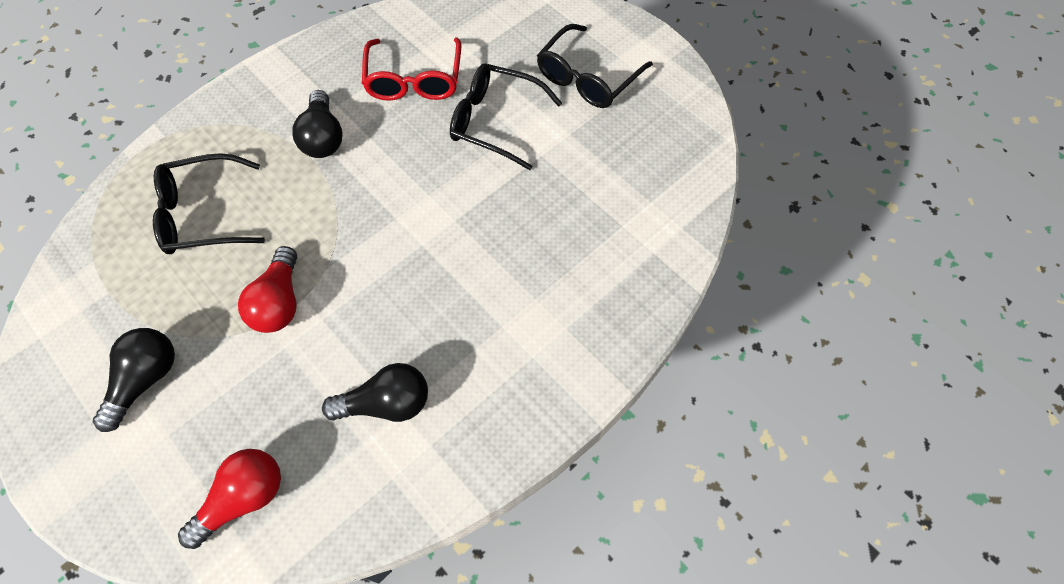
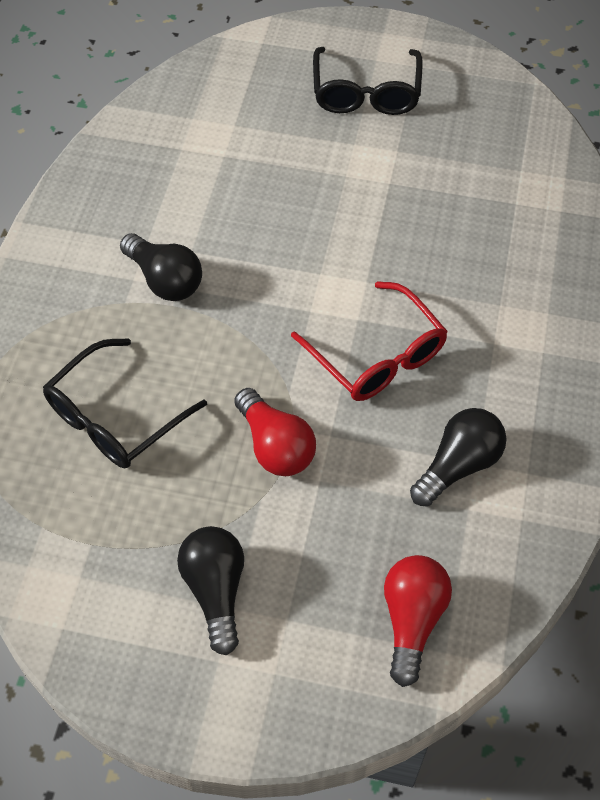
camera: 35 degrees left, 5 degrees down
(414, 80) = (202, 179): red glasses -> red glasses (377, 356)
(495, 122) = (319, 176): black glasses -> none

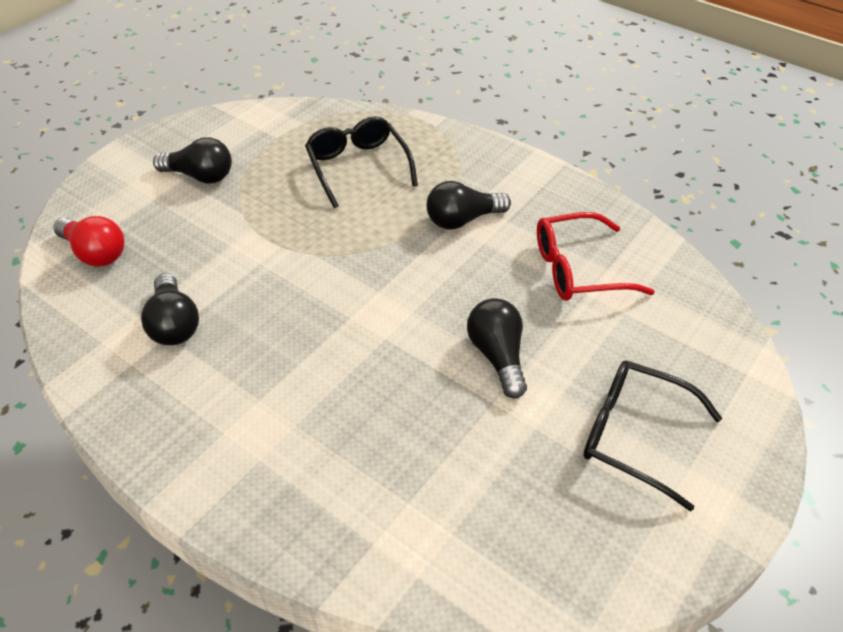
camera: 115 degrees right, 10 degrees down
(275, 446) = (275, 232): red light bulb -> none
(338, 194) = (497, 356): none -> black light bulb
(377, 356) = (306, 315): red glasses -> red glasses (578, 269)

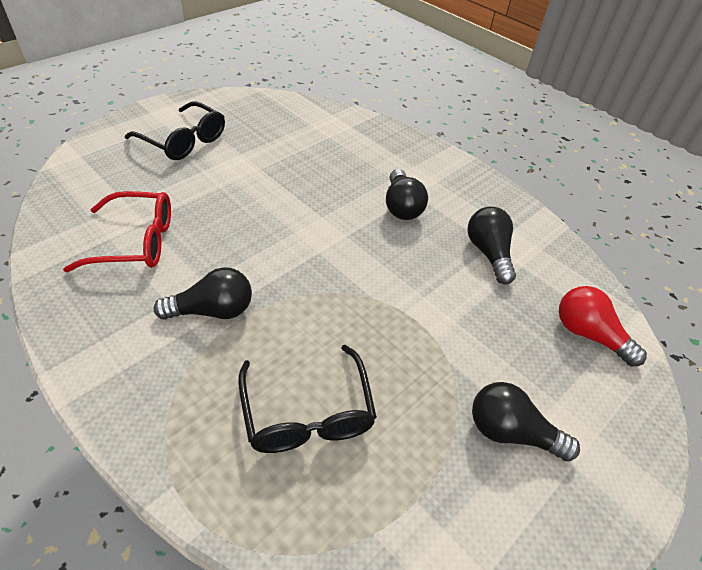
camera: 175 degrees left, 0 degrees up
(497, 356) = (243, 192): black light bulb -> black light bulb (401, 206)

